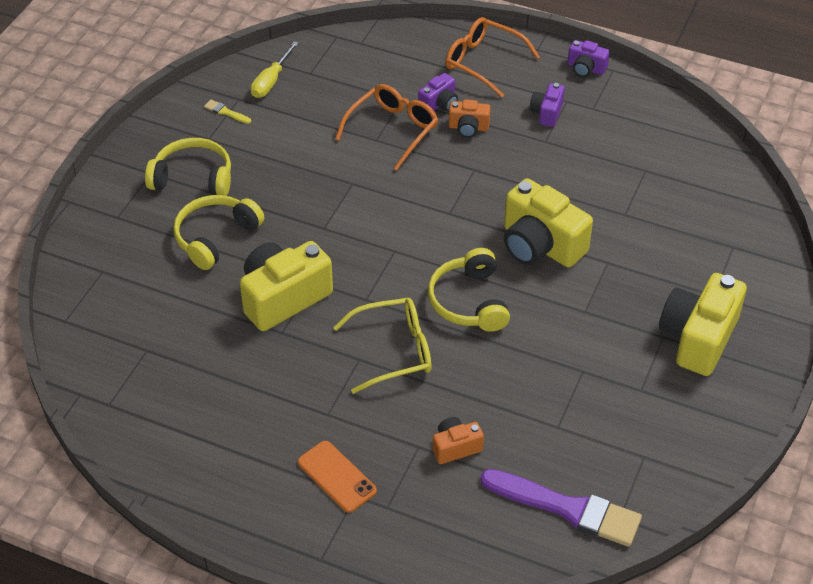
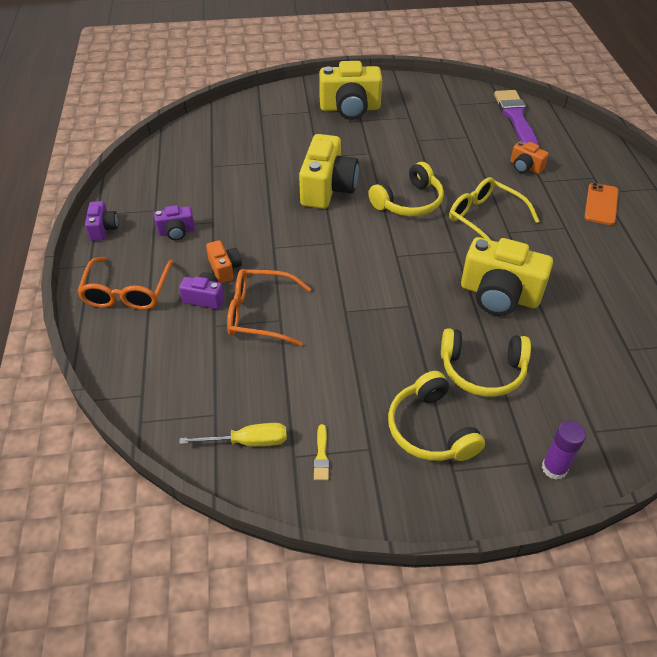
camera: 120 degrees left, 0 degrees up
(99, 228) = (554, 468): none -> purple glue stick

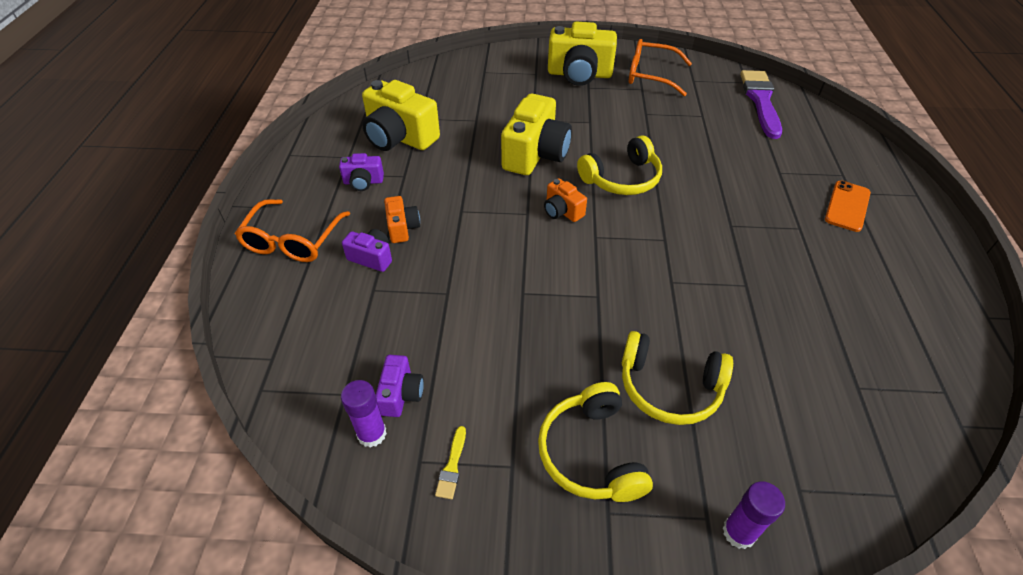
camera: 10 degrees right, 0 degrees up
(103, 229) = (290, 170): purple camera -> purple camera (401, 394)
(248, 442) = (372, 434): yellow screwdriver -> purple glue stick
(260, 314) = (426, 283): orange glasses -> orange glasses (650, 75)
(485, 219) = (705, 207): yellow glasses -> none
(499, 295) = (706, 297): yellow camera -> yellow camera (399, 137)
(525, 167) = (762, 155): orange camera -> orange camera (562, 211)

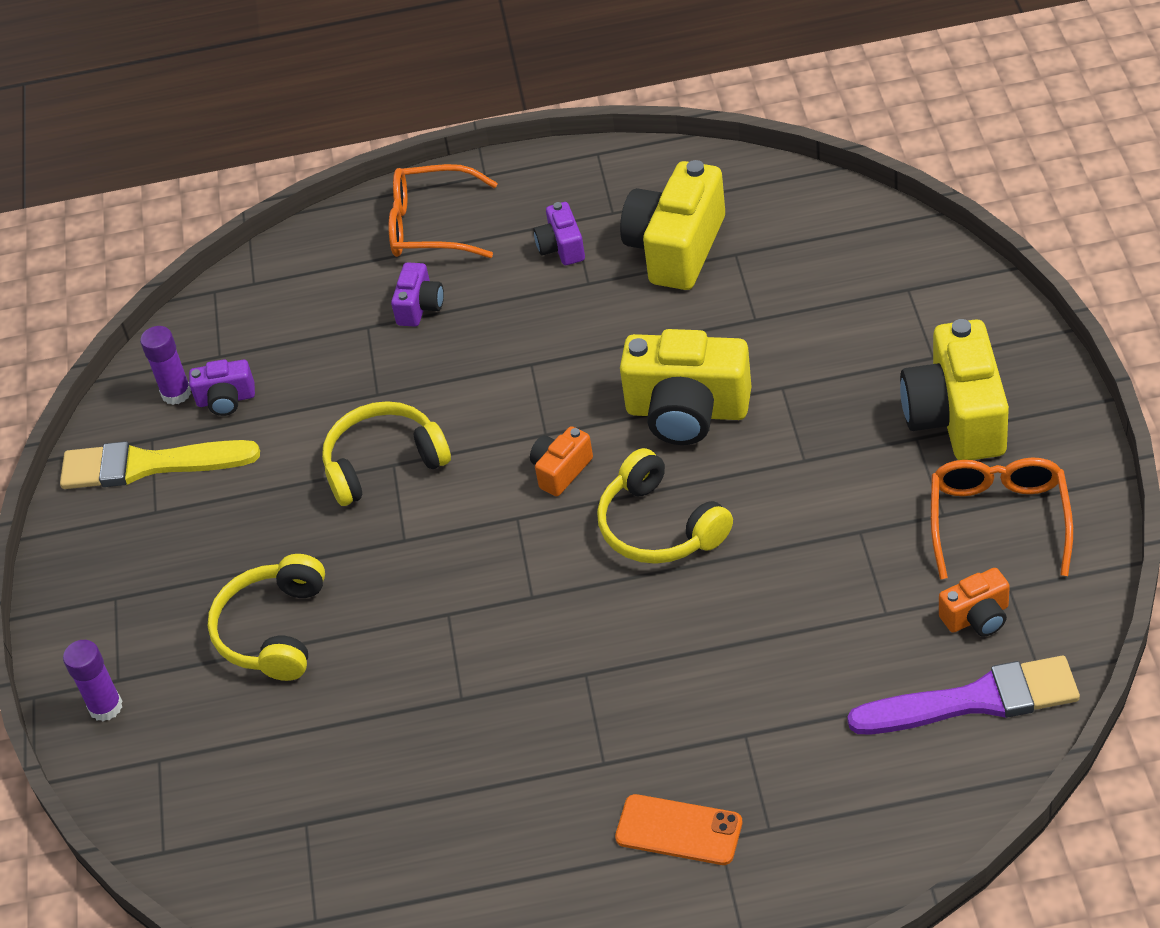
camera: 85 degrees right, 0 degrees up
(402, 228) = (481, 316): orange camera -> orange camera (977, 617)
(452, 466) = (150, 465): yellow brush -> yellow brush, size x2.48
(591, 453) = (178, 572): yellow headphones -> yellow headphones (384, 463)

